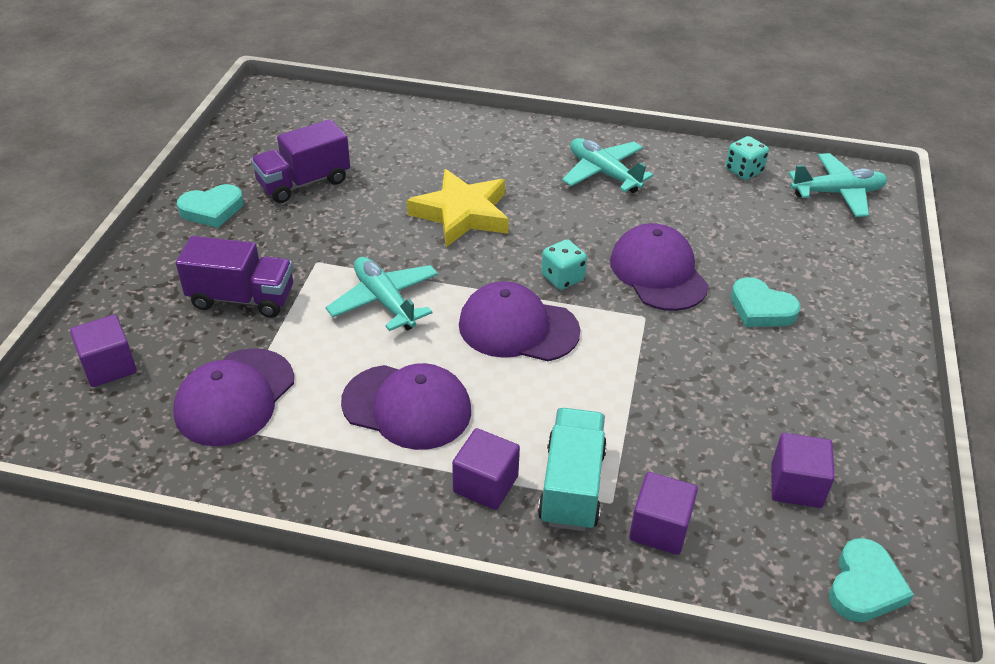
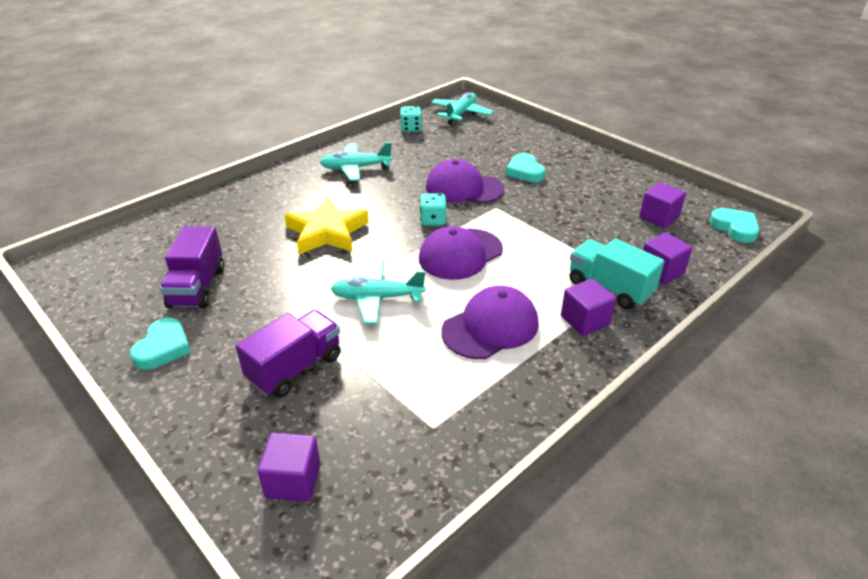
camera: 55 degrees left, 5 degrees down
(235, 397) = (404, 411): purple cap -> none
(761, 309) = (525, 171): turquoise heart -> turquoise heart turned 90 degrees clockwise

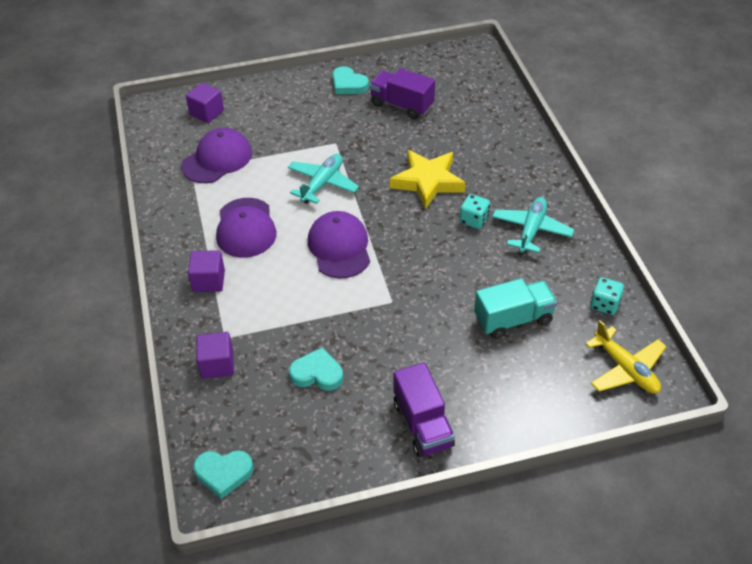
camera: 120 degrees right, 10 degrees up
(295, 368) = (285, 130): purple truck -> purple truck (423, 424)
(433, 220) = (400, 250): turquoise dice -> turquoise dice (474, 220)
(461, 114) = (625, 369): turquoise plane -> yellow plane
(464, 188) = (442, 294): purple cap -> purple cap (217, 159)
(525, 171) = (444, 359): turquoise heart -> turquoise heart (317, 373)
(609, 288) = (227, 316): turquoise truck -> turquoise truck (513, 319)
(659, 217) = (286, 420): purple cube -> none

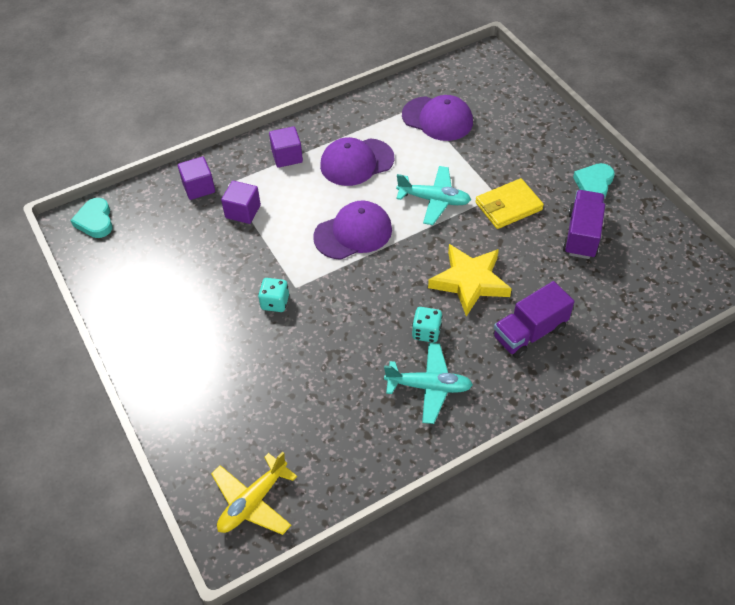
camera: 75 degrees right, 5 degrees up
(207, 112) = (498, 93): purple cube -> purple cube (243, 211)
(317, 373) = (201, 253): turquoise heart -> none
(351, 139) = (508, 206): none -> yellow wallet
(423, 424) = (159, 340): purple truck -> purple truck (529, 333)
(513, 319) = (297, 390): turquoise truck -> none
(604, 304) = (338, 472): turquoise dice -> turquoise dice (275, 302)

